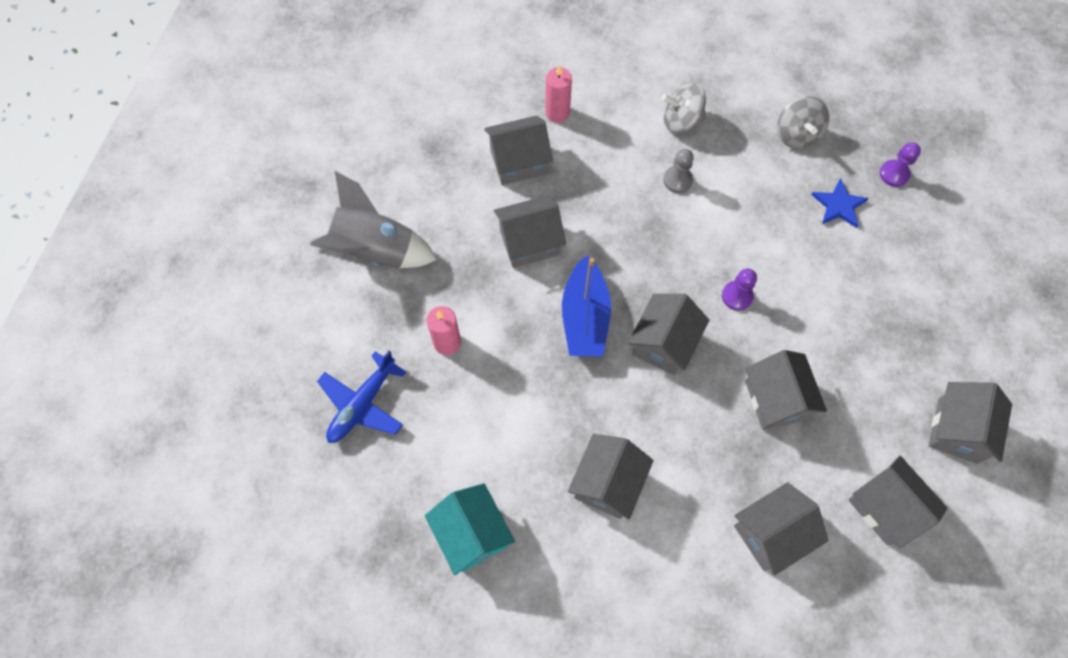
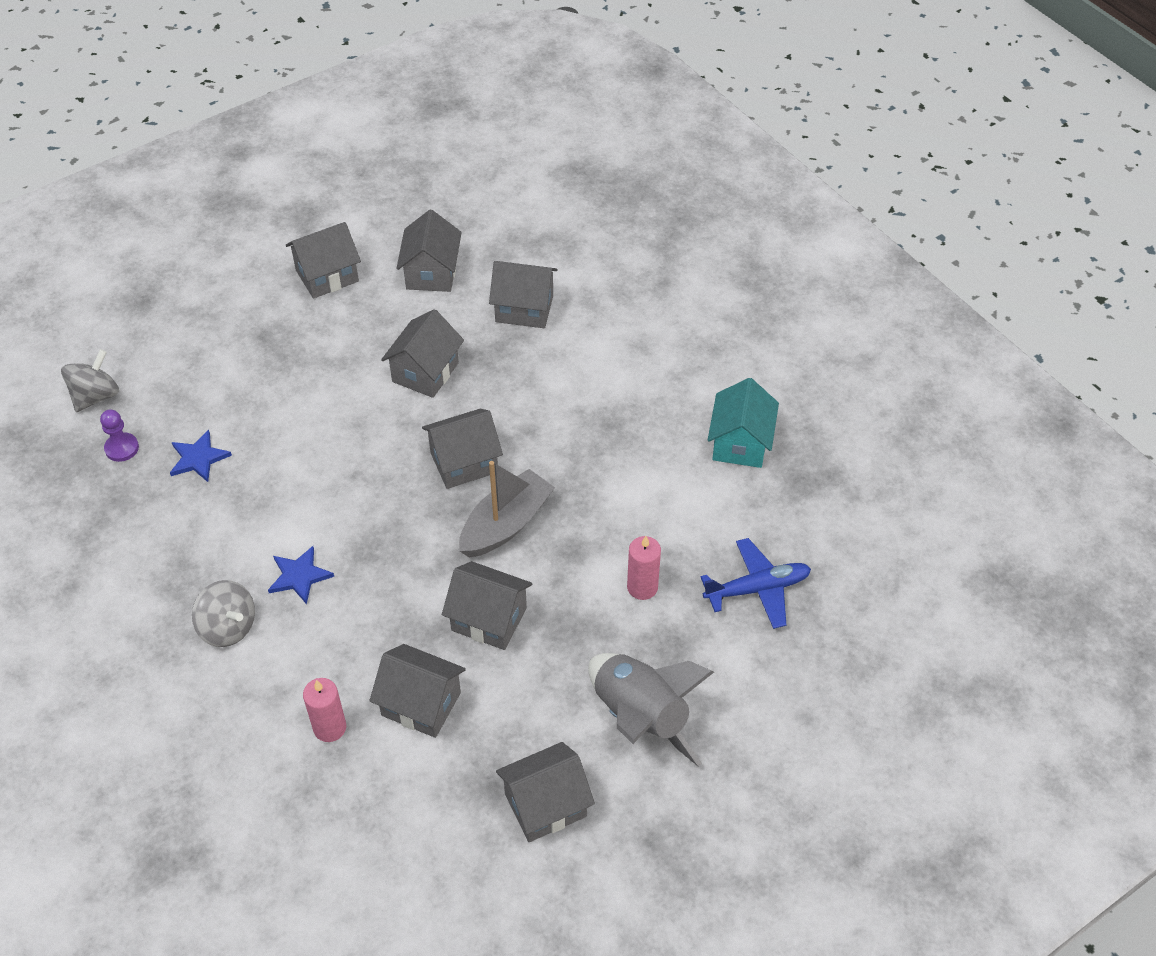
camera: 140 degrees left, 15 degrees down
(585, 317) = (506, 524): blue boat -> grey boat
(607, 483) = (607, 407): grey house -> grey house (545, 805)
(677, 180) = (299, 576): grey pawn -> blue star
(737, 296) = (367, 454): purple pawn -> none
(796, 135) = (149, 537): grey spinning top -> grey spinning top (96, 396)

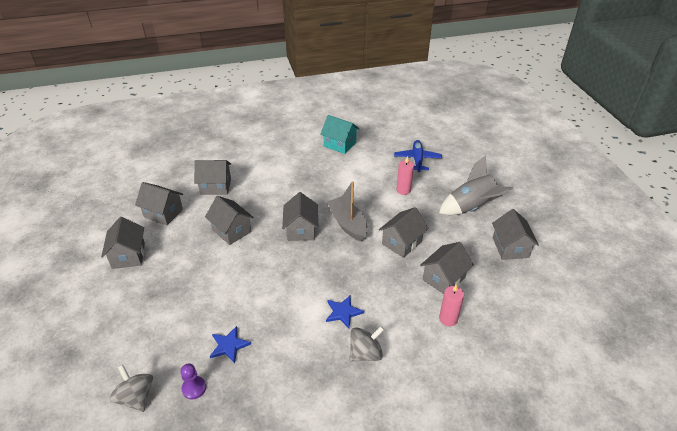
camera: 70 degrees left, 10 degrees down
(524, 309) = (215, 186): grey house -> grey house turned 60 degrees clockwise

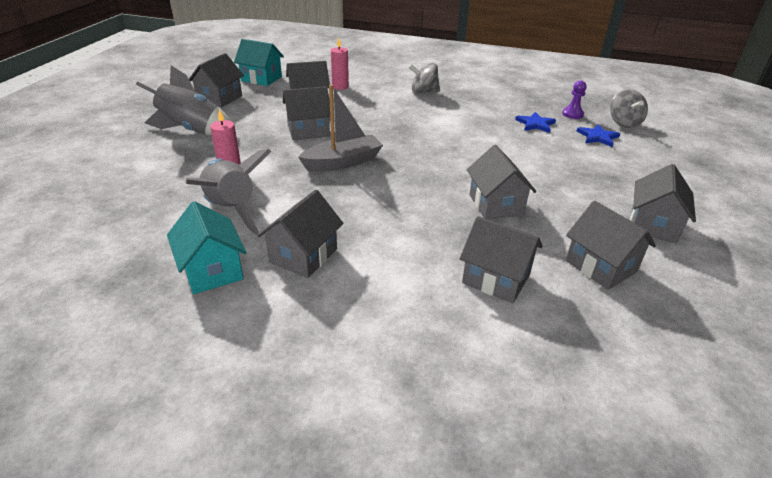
camera: 150 degrees left, 5 degrees down
(301, 230) = (404, 175): grey house -> grey house (303, 255)
(343, 312) = (420, 111): blue star -> blue star (597, 137)
(348, 224) = (343, 162): grey boat -> grey boat turned 120 degrees counterclockwise
(369, 169) = (230, 209): none -> grey rocket
(417, 159) = (146, 196): blue plane -> none
(526, 294) = (261, 79): none -> turquoise house

